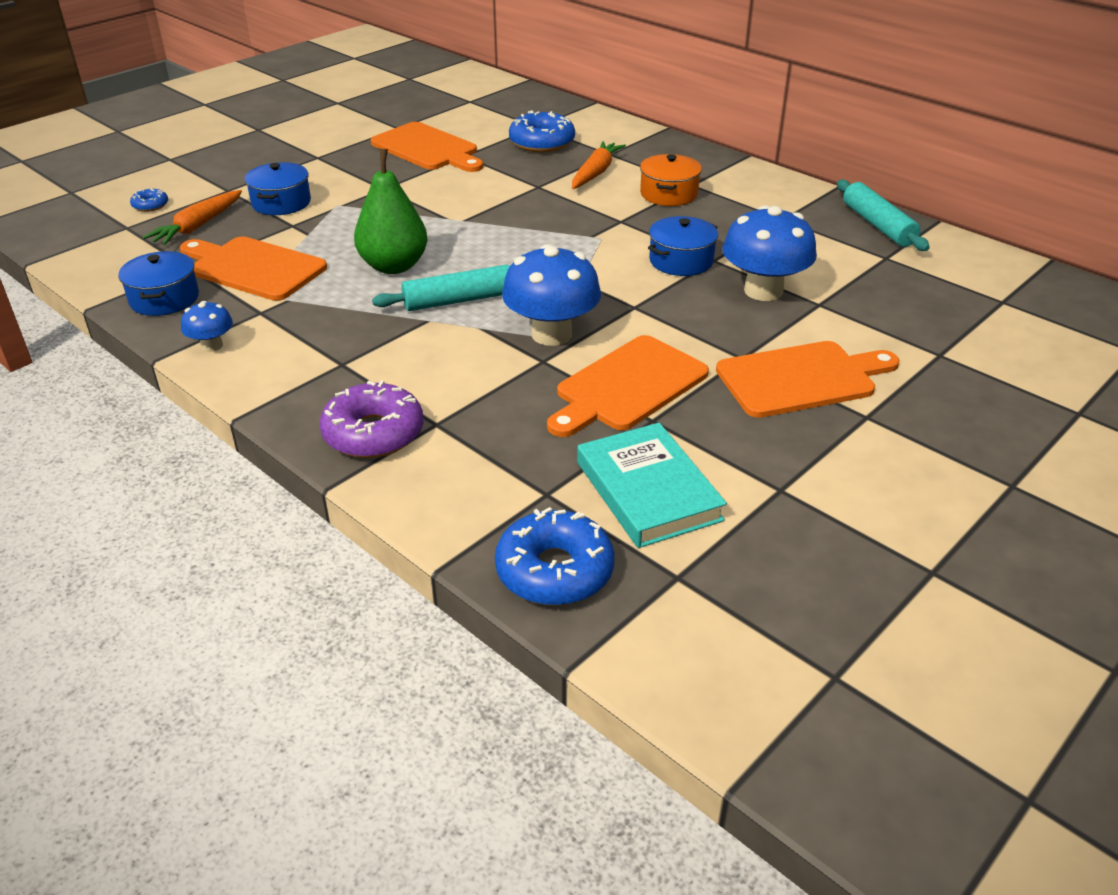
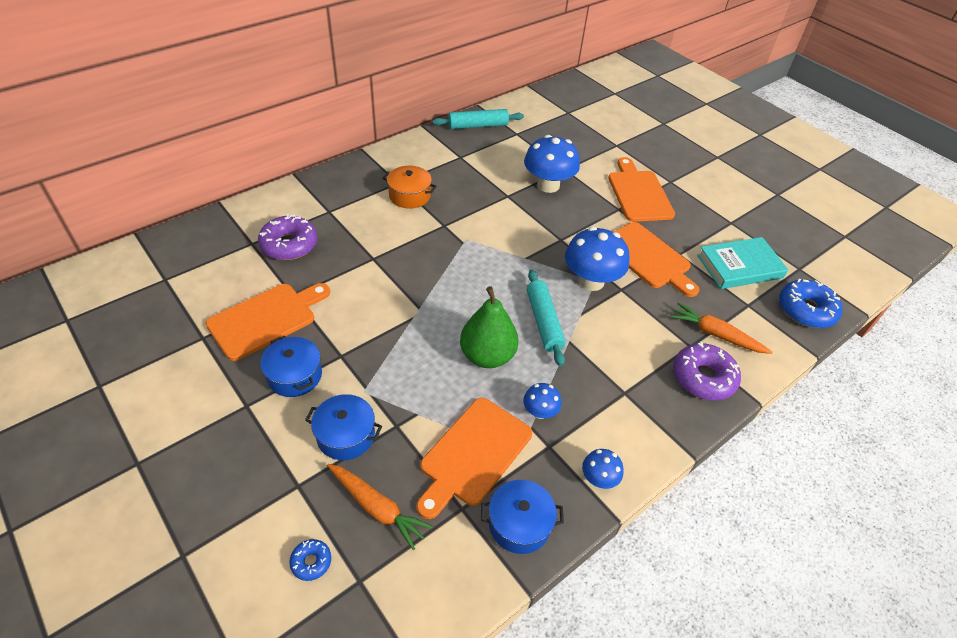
camera: 85 degrees left, 10 degrees up
(310, 304) = (540, 412): none -> blue mushroom
(542, 143) = (289, 245): blue donut -> purple donut
(595, 173) = (361, 224): orange carrot -> orange carrot (716, 334)
(681, 261) = (506, 209): blue pot -> blue pot (294, 375)

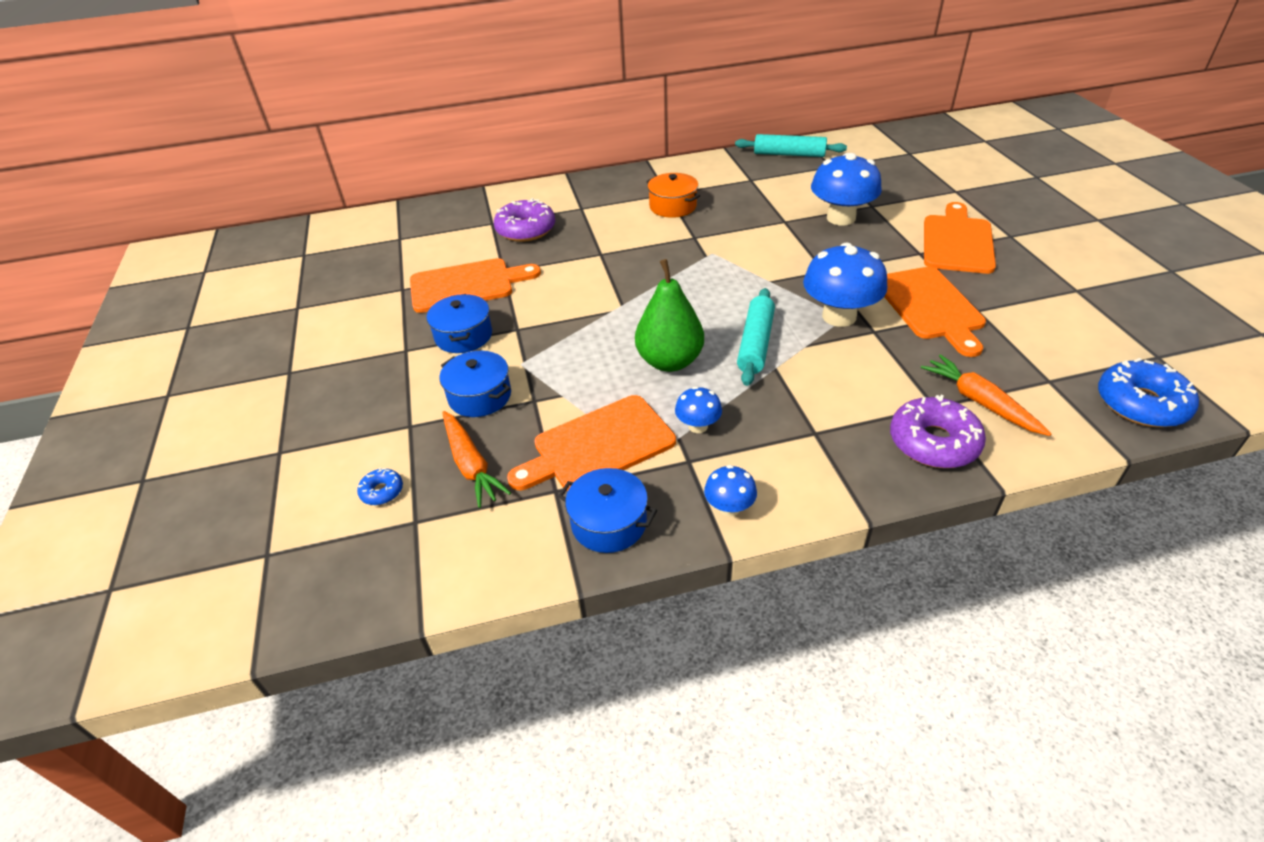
camera: 30 degrees right, 5 degrees down
(739, 266) = (1061, 338): turquoise book -> none

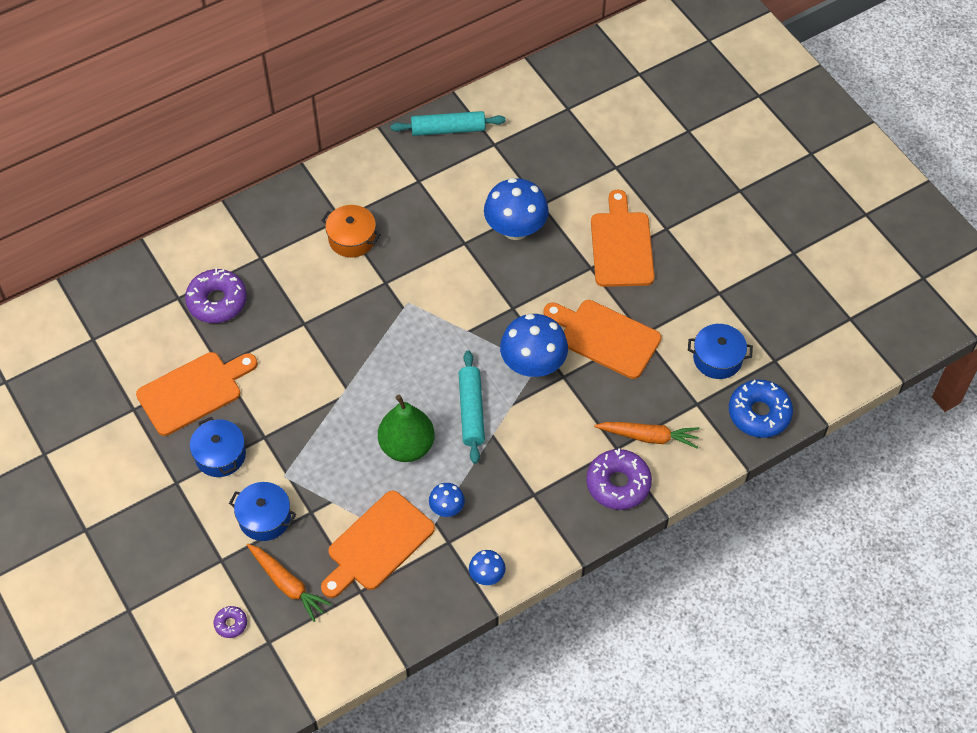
camera: 20 degrees left, 15 degrees up
(382, 491) = (231, 624): blue donut -> purple donut
(609, 523) = (407, 608): blue pot -> blue pot (717, 358)
(930, 306) = (605, 337): orange cutting board -> orange cutting board turned 150 degrees clockwise
(980, 402) = (648, 437): orange carrot -> orange carrot turned 150 degrees clockwise

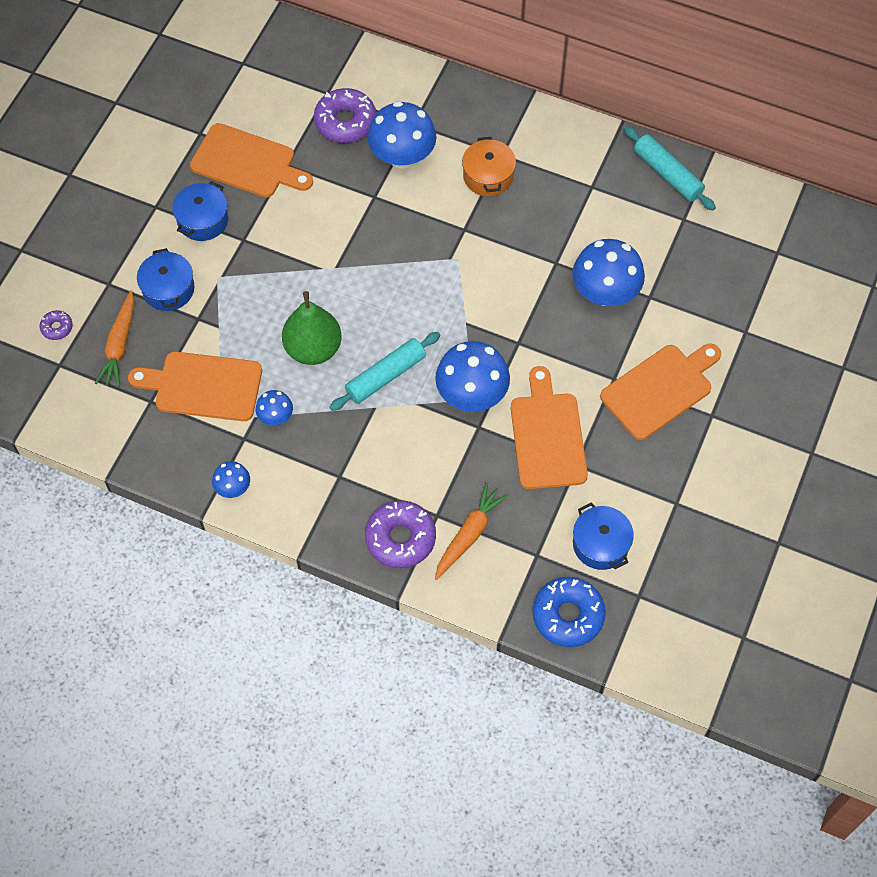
camera: 55 degrees right, 5 degrees up
(284, 283) = (402, 156): none -> blue mushroom
(648, 437) = (469, 534): orange carrot -> orange carrot turned 120 degrees counterclockwise

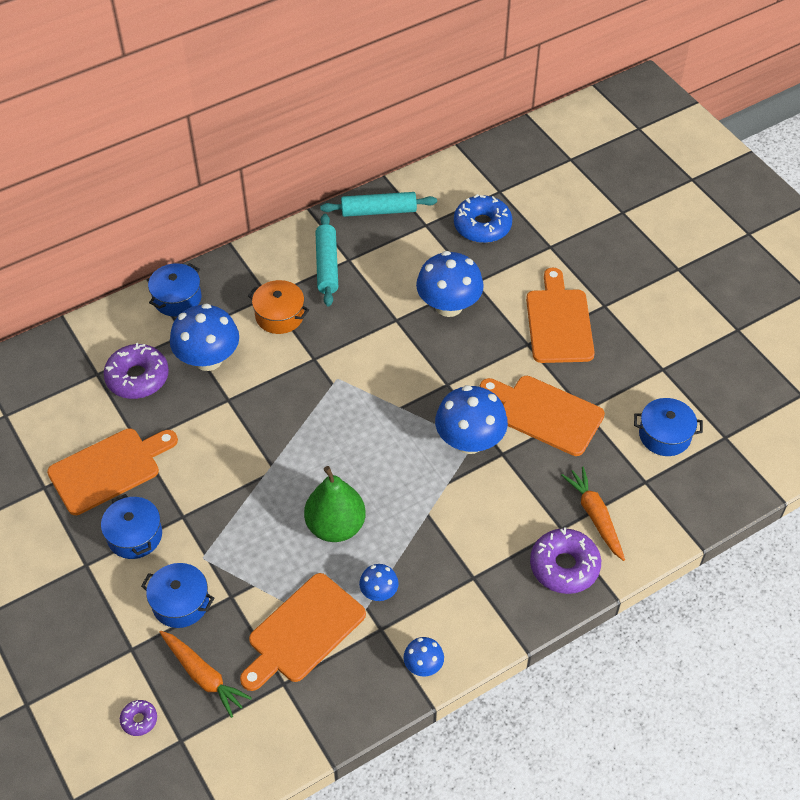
camera: 55 degrees left, 10 degrees down
(386, 376) = (405, 489): turquoise rolling pin -> turquoise rolling pin (327, 265)
(445, 94) = (177, 298): none -> blue pot
(568, 615) = (712, 492): blue donut -> blue donut (482, 226)

